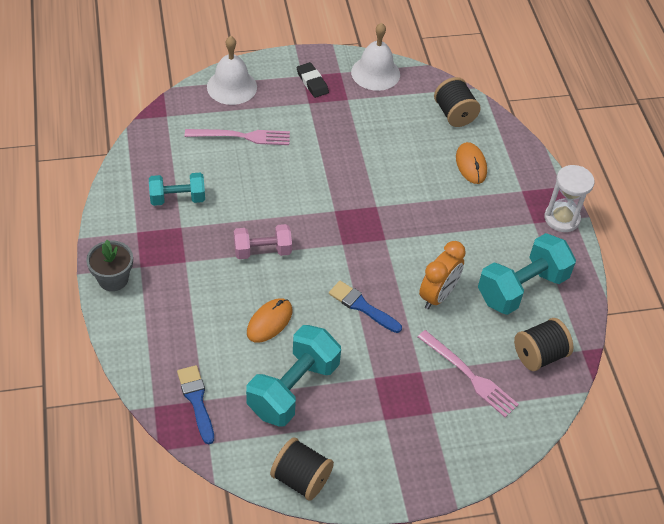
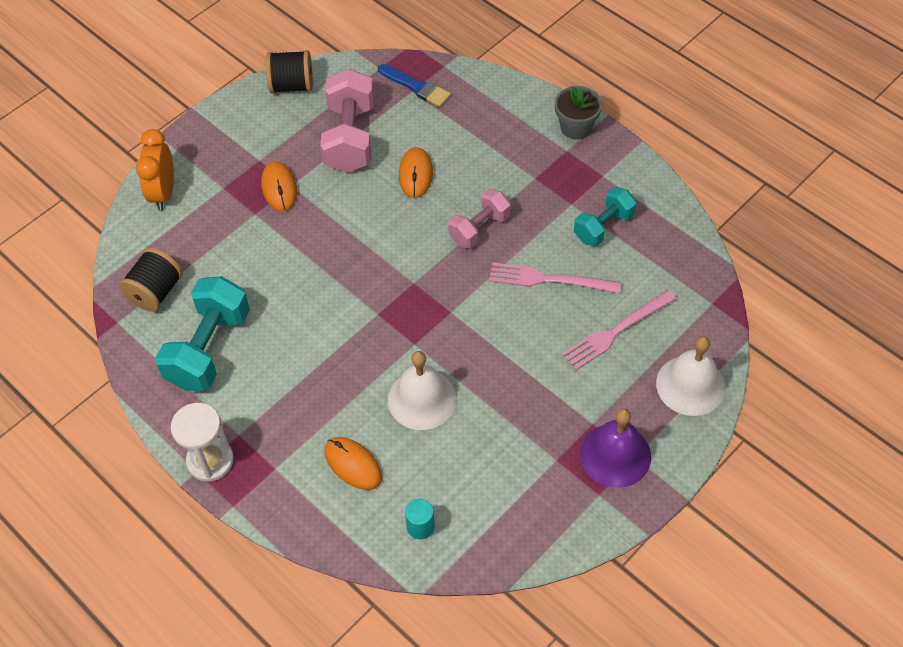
camera: 150 degrees right, 5 degrees up
(293, 388) = (350, 138): turquoise dumbbell -> pink dumbbell
(312, 82) = (615, 455): black eraser -> purple bell
(362, 306) = (348, 236): blue brush -> none
(375, 73) = (559, 524): white bell -> white bell (422, 399)
(386, 381) = (279, 188): none -> orange mouse
(437, 295) = (286, 289): orange clock -> orange clock (163, 193)
(454, 114) = (420, 526): black spool -> turquoise cylinder
(469, 375) = (210, 235): pink fork -> pink fork (549, 279)

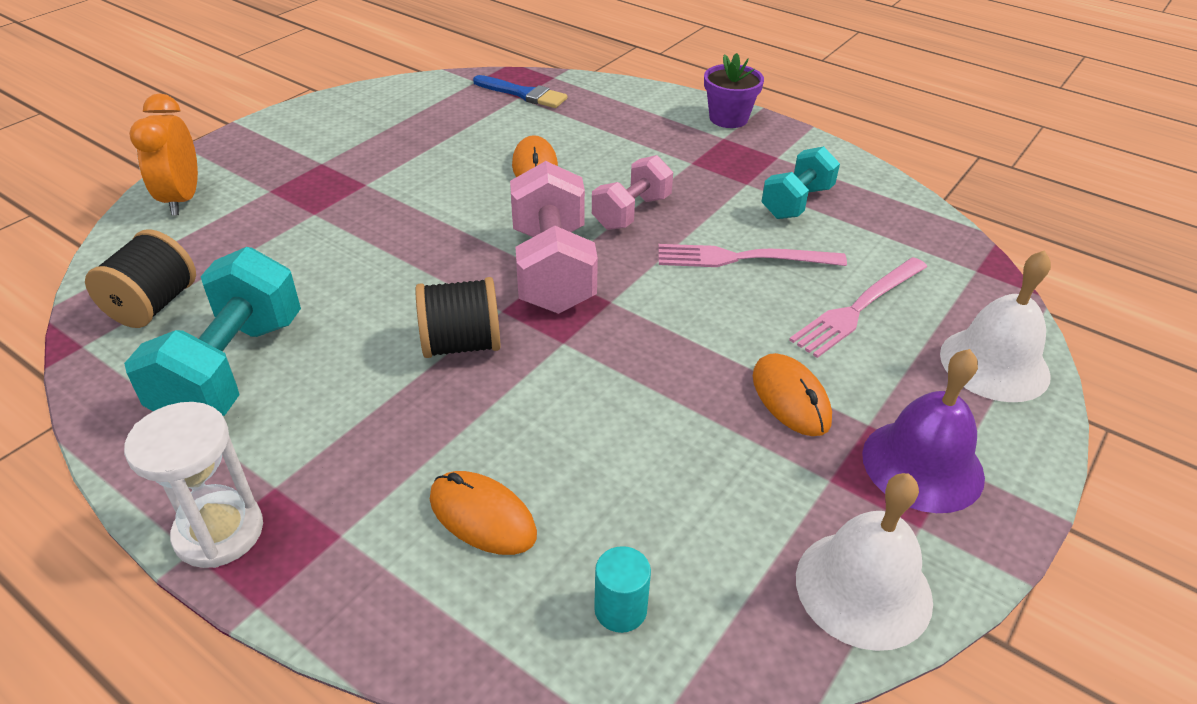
camera: 10 degrees left, 15 degrees down
(279, 188) = (349, 187): orange mouse -> orange mouse (790, 398)
(292, 86) = (365, 98): black spool -> black spool (461, 344)
(350, 138) = (444, 138): pink dumbbell -> pink dumbbell (552, 270)
(422, 399) = (587, 412): white bell -> white bell (863, 588)
(576, 127) = (728, 118): grey flower pot -> purple flower pot

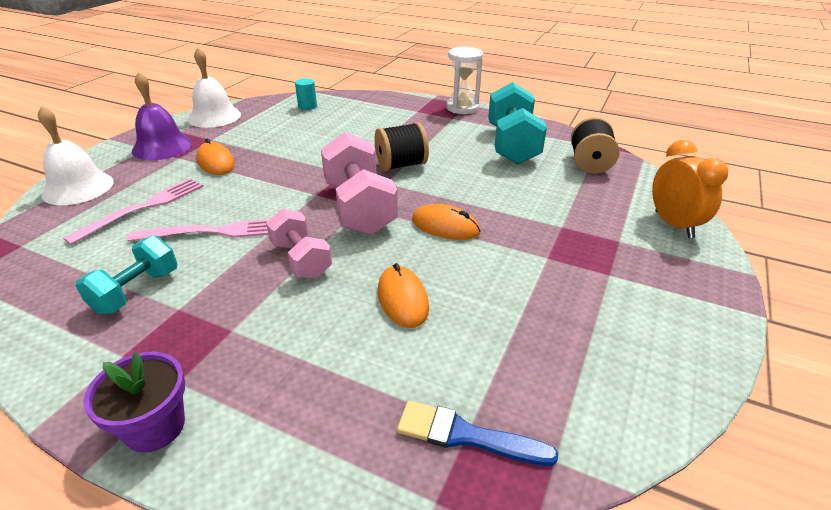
camera: 170 degrees right, 5 degrees down
(482, 516) = (364, 118): orange mouse -> orange mouse (445, 226)
(631, 212) = (301, 260): pink dumbbell -> pink dumbbell turned 60 degrees counterclockwise

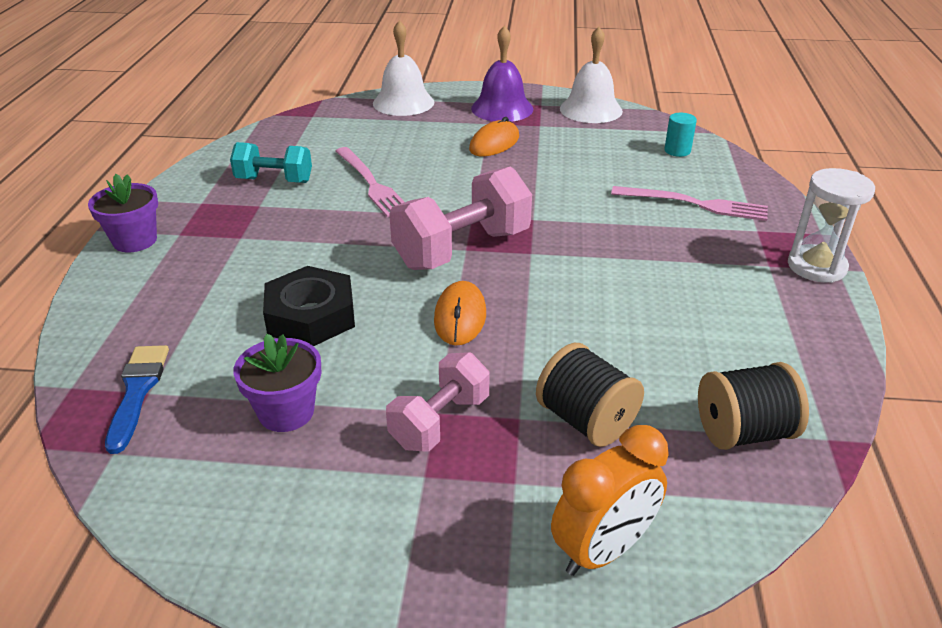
camera: 70 degrees right, 0 degrees up
(143, 208) = (390, 140): pink fork -> pink fork (694, 204)
(301, 260) = (349, 241): pink dumbbell -> pink dumbbell (440, 422)
(401, 165) = (582, 253): black spool -> black spool (586, 420)
(402, 299) = (311, 316): orange mouse -> black nut
(512, 145) = (731, 337): turquoise dumbbell -> none
(527, 331) = (286, 412): none -> purple flower pot

